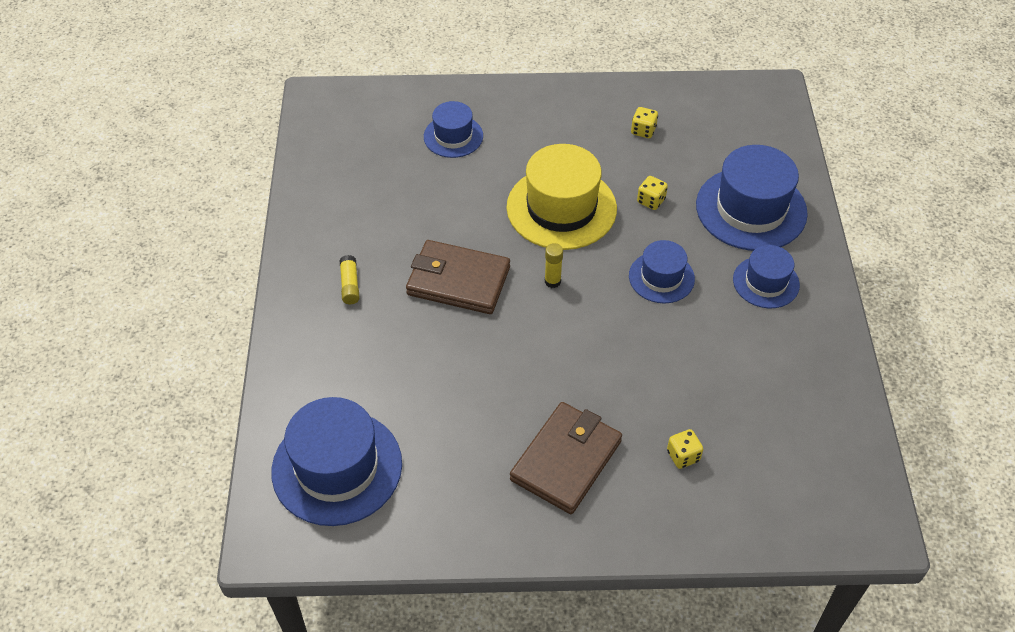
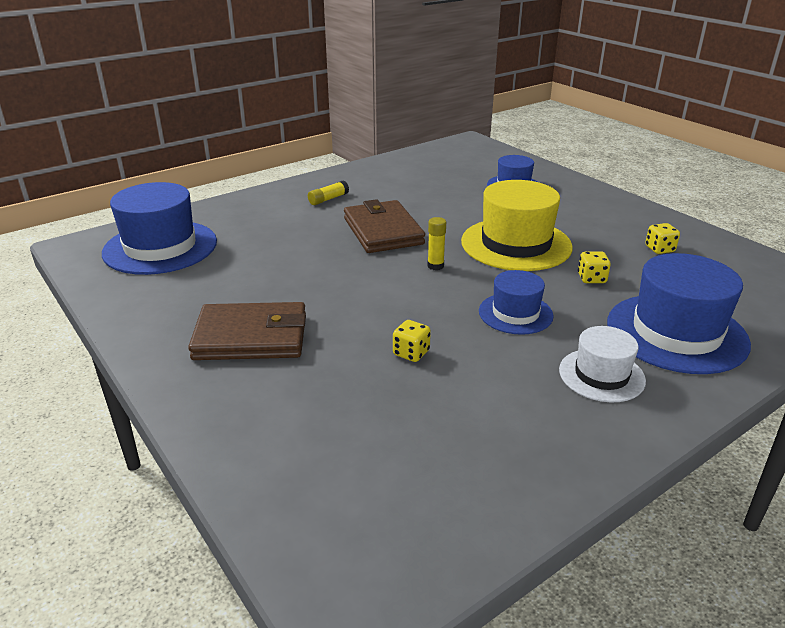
camera: 55 degrees right, 20 degrees down
(683, 456) = (317, 401): yellow dice -> yellow dice (411, 353)
(766, 282) = (601, 375): blue hat -> white hat

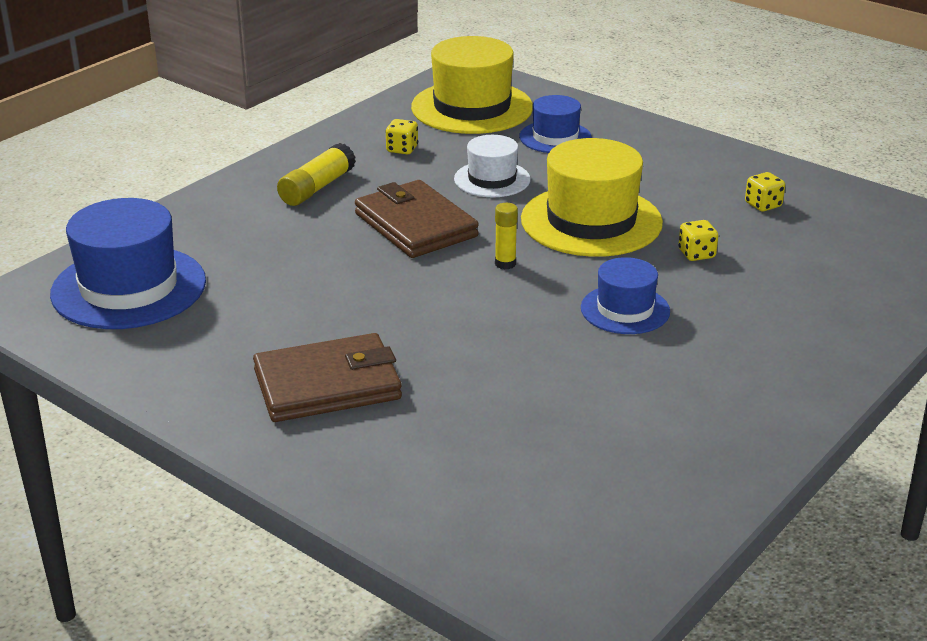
camera: 15 degrees left, 0 degrees up
(328, 199) = (317, 187): yellow glue stick -> yellow glue stick, size x1.54
(411, 353) = (526, 374): yellow dice -> yellow dice (402, 149)
(462, 162) = (472, 107): none -> yellow hat
(601, 375) = (743, 365): white hat -> white hat (492, 179)
(676, 333) = (808, 306): blue hat -> none

